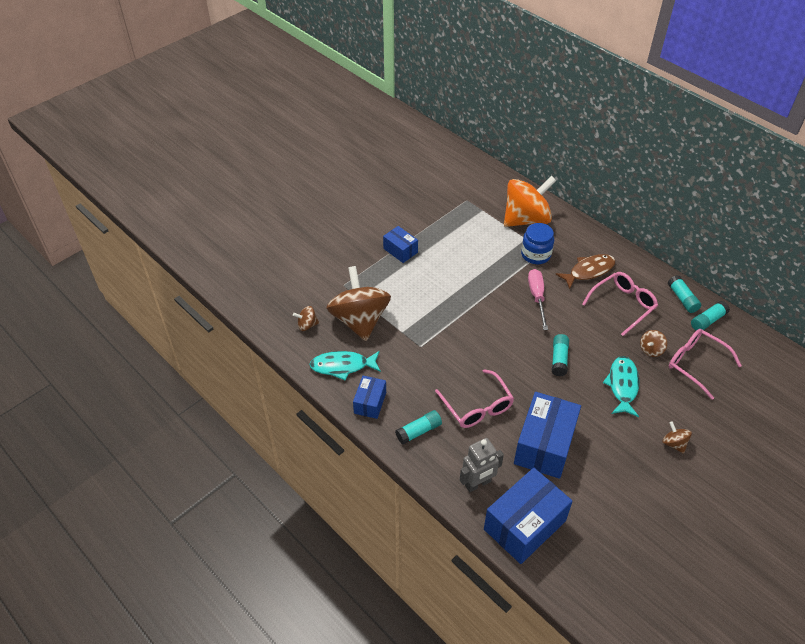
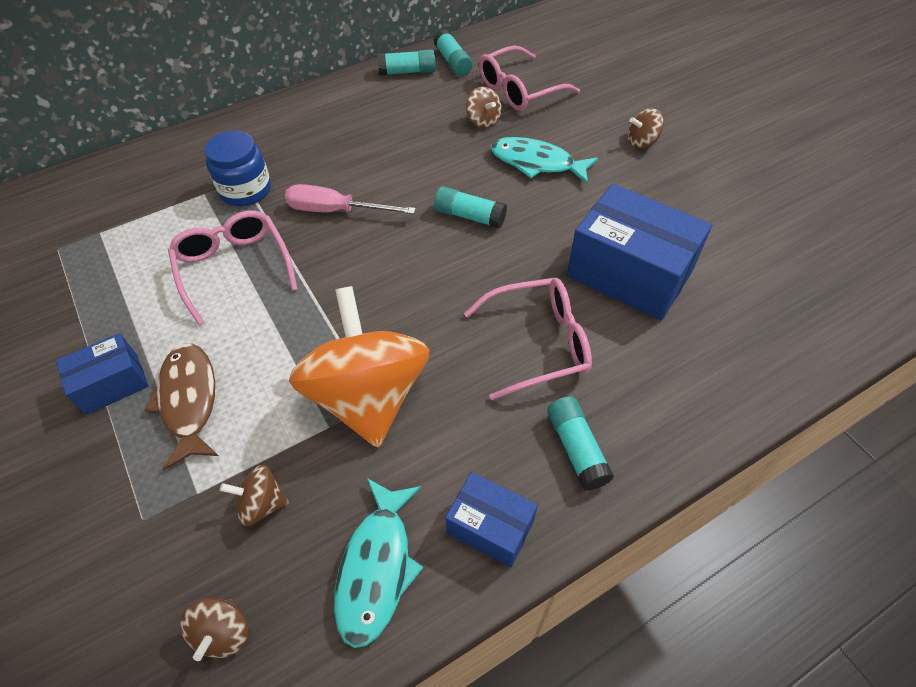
camera: 75 degrees left, 5 degrees up
(360, 320) = (262, 504): brown spinning top -> brown spinning top, size x0.41
(478, 484) = (698, 379): grey robot -> none
(524, 525) = (776, 334): blue box -> none
(526, 219) = (162, 183): orange spinning top -> orange spinning top (368, 396)
(589, 271) = (313, 142): brown fish -> brown fish (189, 400)
(623, 305) = (394, 125): pink glasses -> pink glasses (234, 268)

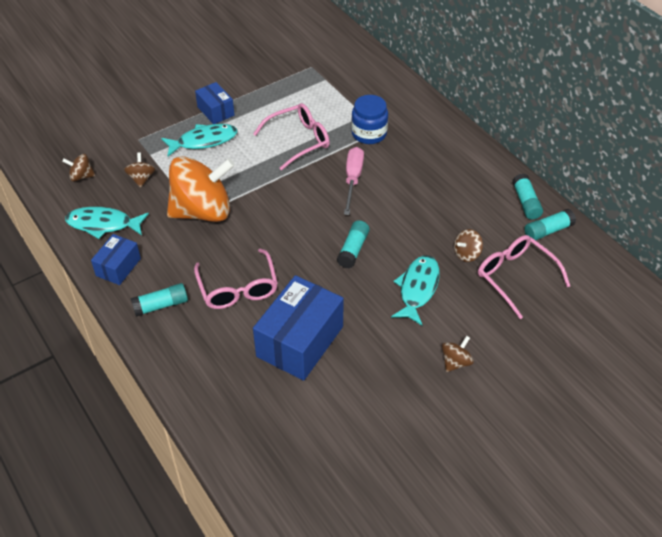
camera: 85 degrees right, 5 degrees down
(189, 400) = (203, 141): brown fish -> turquoise fish
(642, 142) = (455, 362): brown spinning top -> brown spinning top turned 60 degrees clockwise

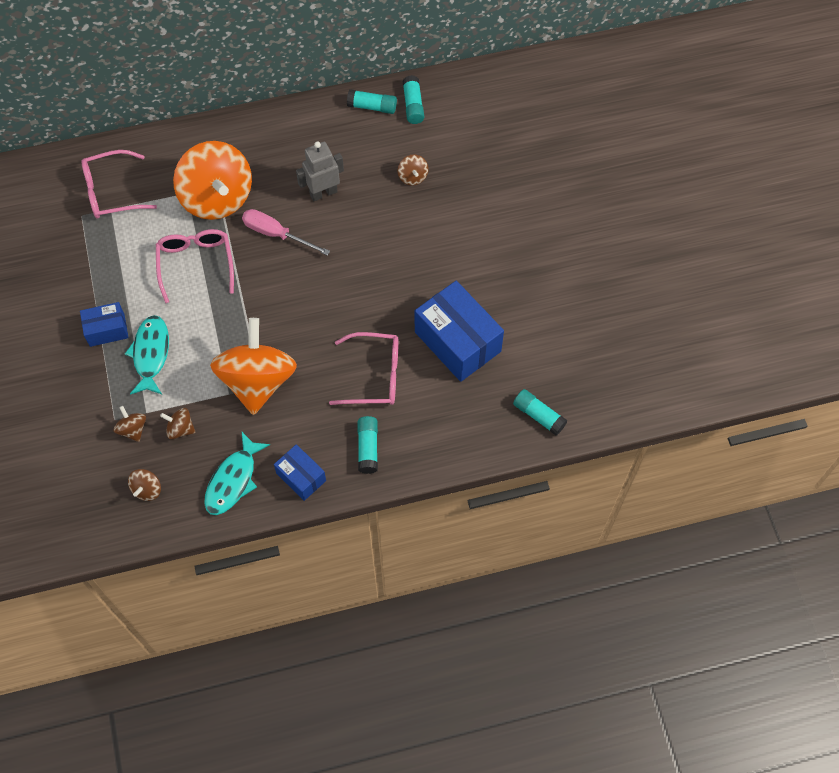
camera: 70 degrees left, 15 degrees up
(353, 249) = (368, 264): turquoise glue stick -> turquoise glue stick (538, 415)
(369, 133) = (217, 198): blue jar -> orange spinning top
(412, 197) = (323, 193): none -> grey robot
(417, 288) = (436, 230): turquoise fish -> none
(455, 362) = (525, 231): brown spinning top -> brown spinning top (133, 429)
(515, 277) = (454, 151): pink glasses -> pink glasses (111, 192)

